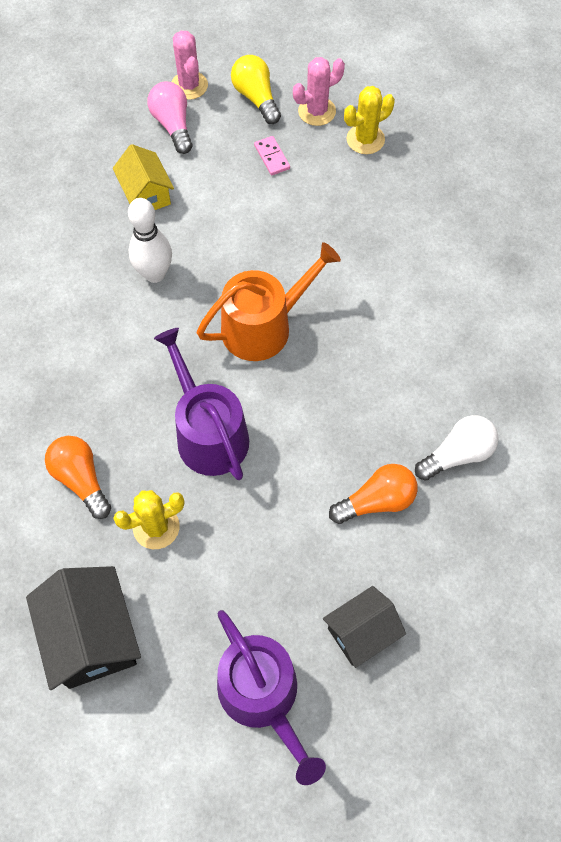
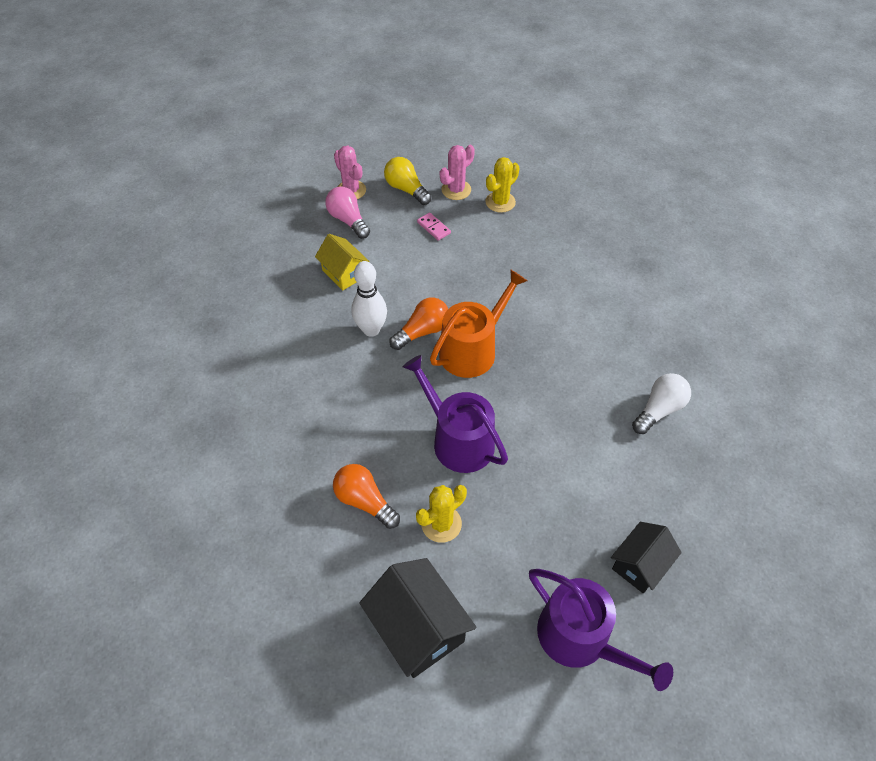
camera: 15 degrees left, 10 degrees down
(377, 501) = (611, 459): orange light bulb -> orange light bulb (422, 331)

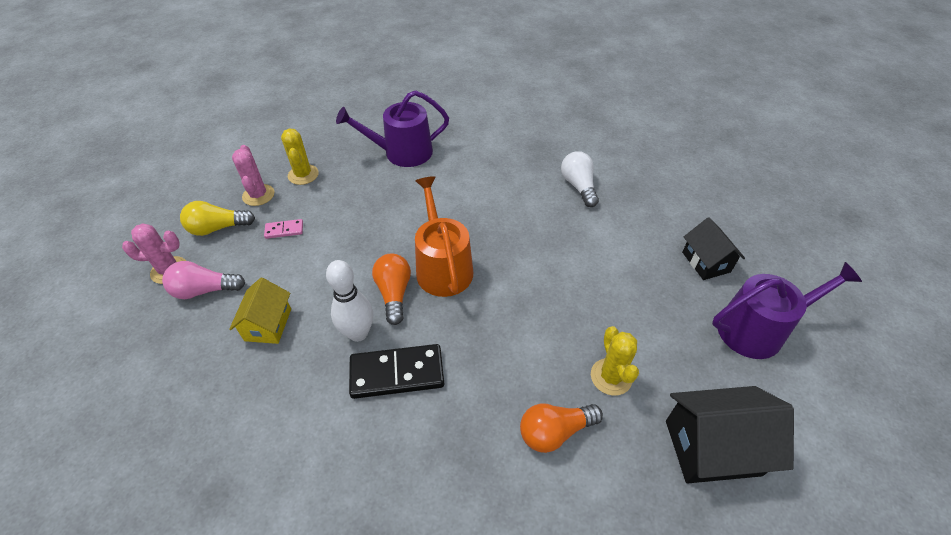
camera: 60 degrees left, 5 degrees down
(344, 273) = (268, 324): yellow house -> yellow house turned 75 degrees counterclockwise
(352, 373) = (397, 373): none -> black domino
(458, 440) = (530, 322): purple watering can -> purple watering can (402, 152)

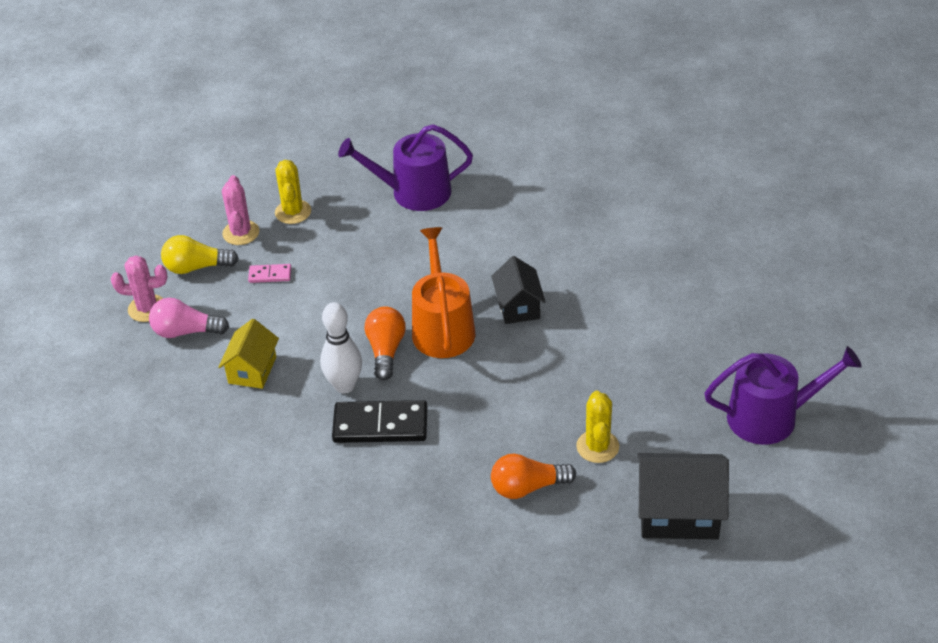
camera: 10 degrees right, 5 degrees down
(578, 186) = (620, 249): white light bulb -> none
(706, 262) = (742, 345): black house -> black house (518, 306)

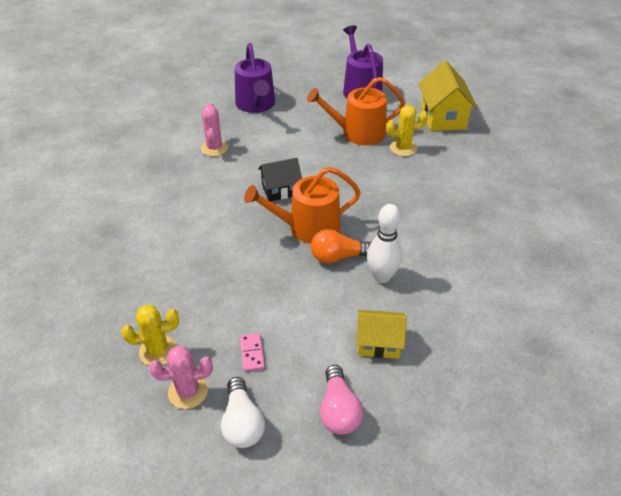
camera: 100 degrees left, 0 degrees up
(147, 308) = (309, 457): pink cactus -> pink cactus (214, 148)
(196, 267) = (242, 423): yellow light bulb -> white light bulb
(380, 425) = (416, 250): black domino -> none
(413, 192) = (139, 263): purple watering can -> purple watering can (256, 104)
(527, 487) = (447, 174): orange light bulb -> none
(642, 398) = (358, 133): none -> orange watering can
(678, 513) = (443, 118): black house -> yellow house

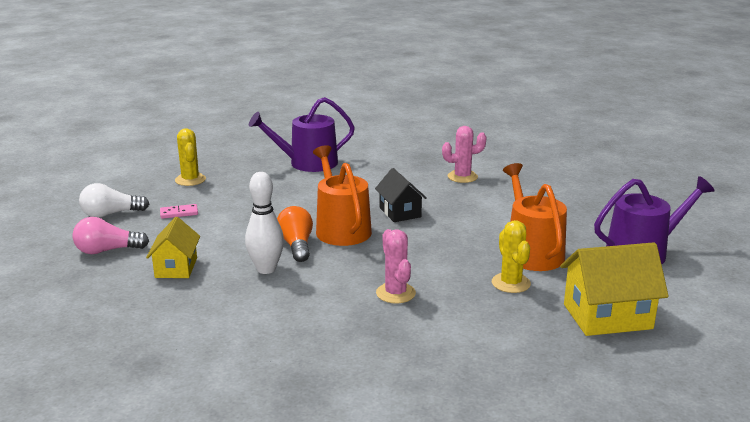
camera: 85 degrees right, 20 degrees down
(188, 391) = (147, 193): pink cactus -> pink cactus (395, 293)
(256, 104) = (559, 190): purple watering can -> purple watering can (307, 163)

